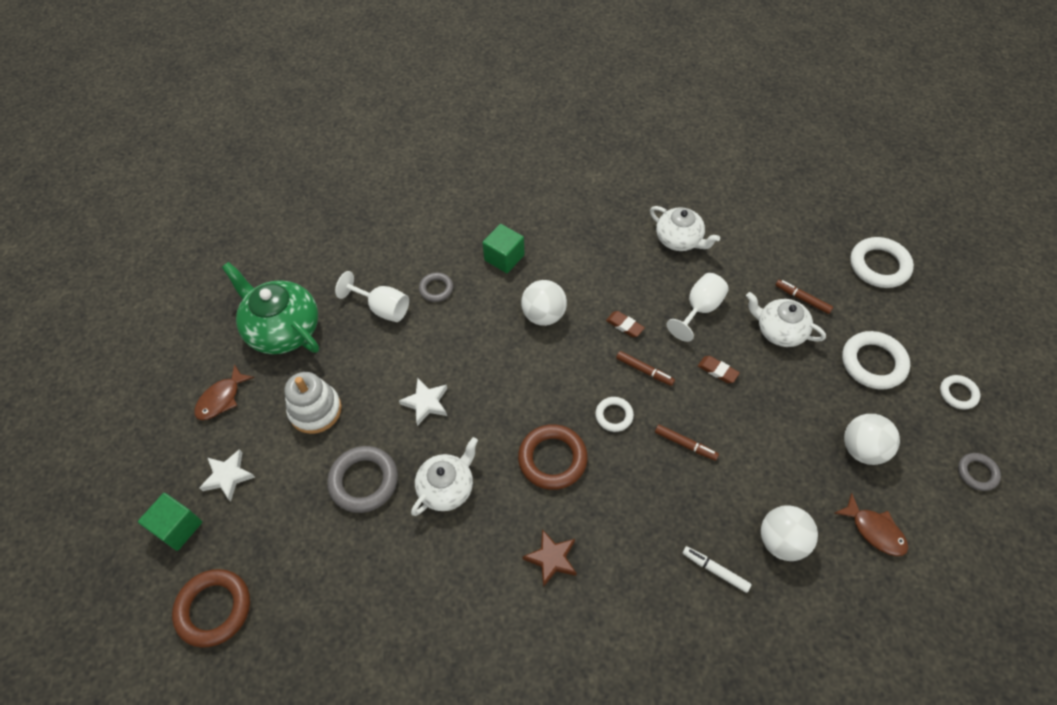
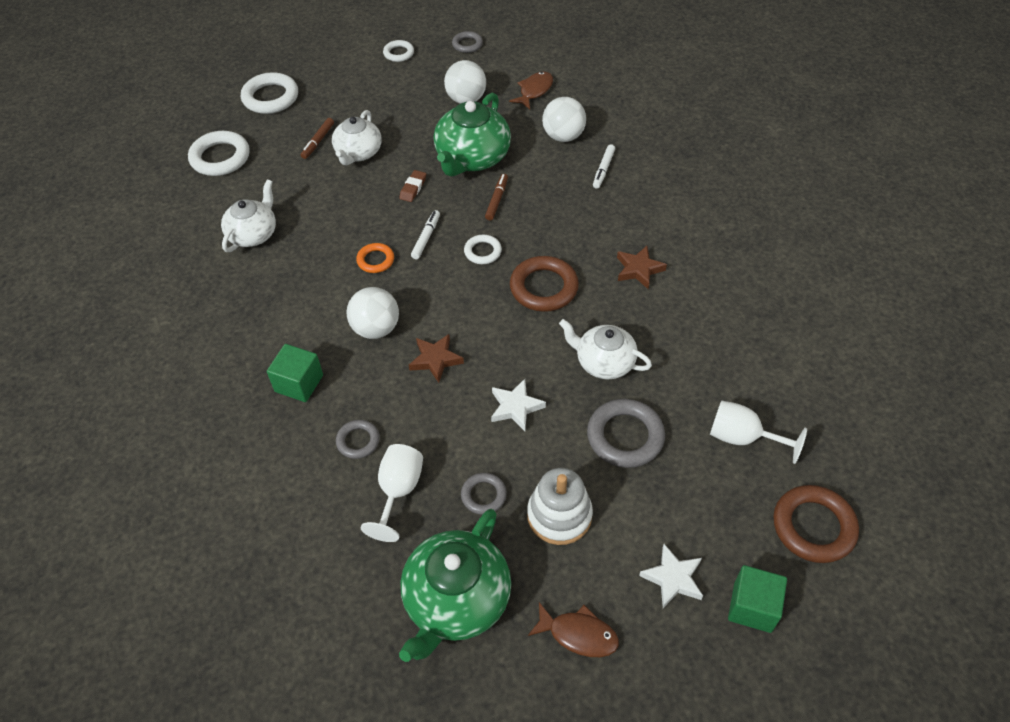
camera: 105 degrees left, 5 degrees down
(355, 362) = (483, 495): none -> grey ring
(496, 353) = (435, 359): none -> brown star
(624, 325) = (375, 260): brown eraser -> orange ring
(644, 370) = (426, 238): brown marker -> white marker
(699, 309) = (343, 208): white goblet -> white goblet (742, 438)
(756, 434) = (472, 158): none -> green teapot
(873, 363) = (380, 97): white ring -> white ring (220, 157)

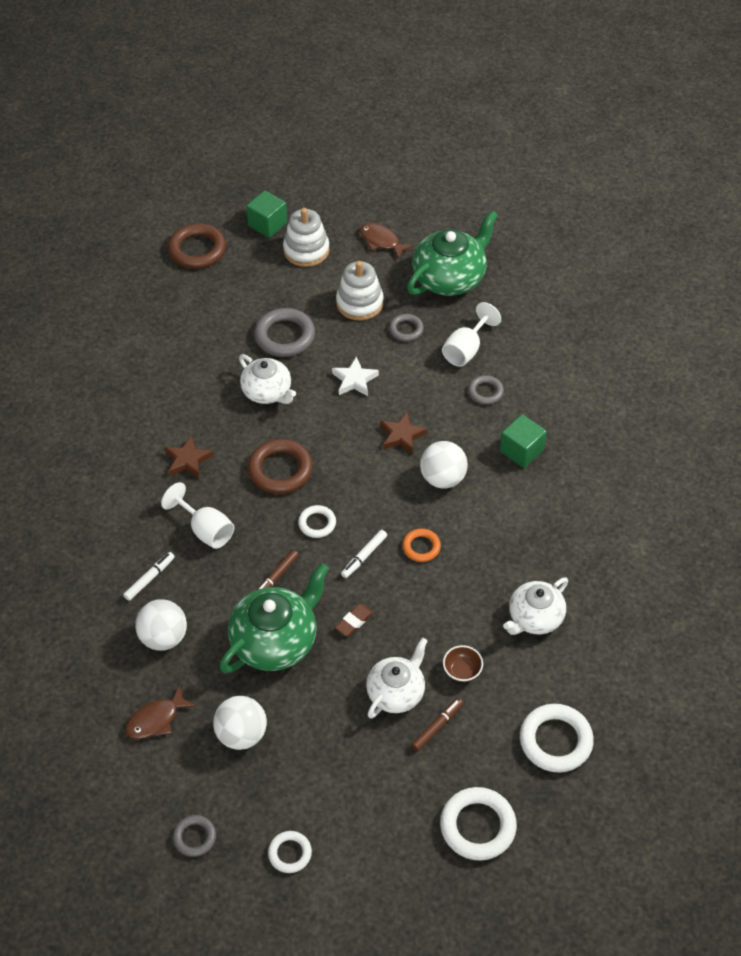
camera: 160 degrees left, 0 degrees up
(308, 180) = (462, 671): none -> brown bowl
(673, 578) = (306, 250): white star -> white stacking toy
(742, 438) = (202, 311): white goblet -> white goblet (205, 530)

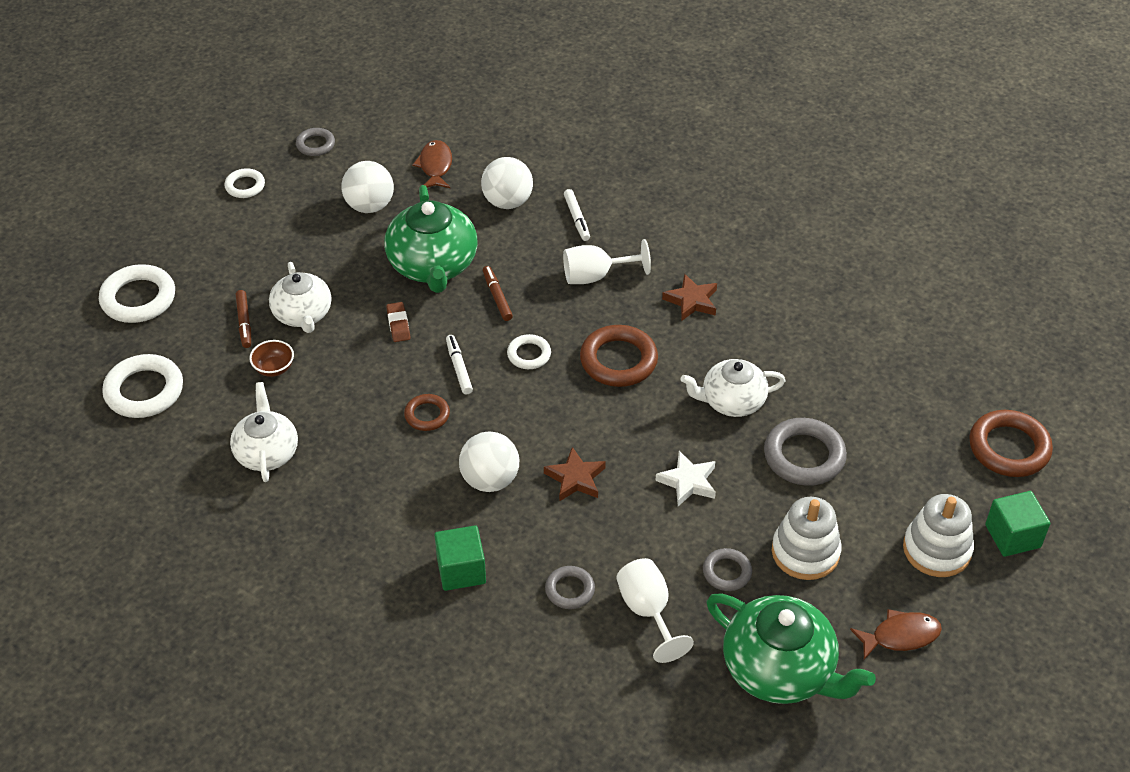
camera: 125 degrees right, 5 degrees down
(421, 547) = (427, 415): orange ring -> brown ring
(450, 278) = (780, 670): green teapot -> green teapot turned 45 degrees counterclockwise

